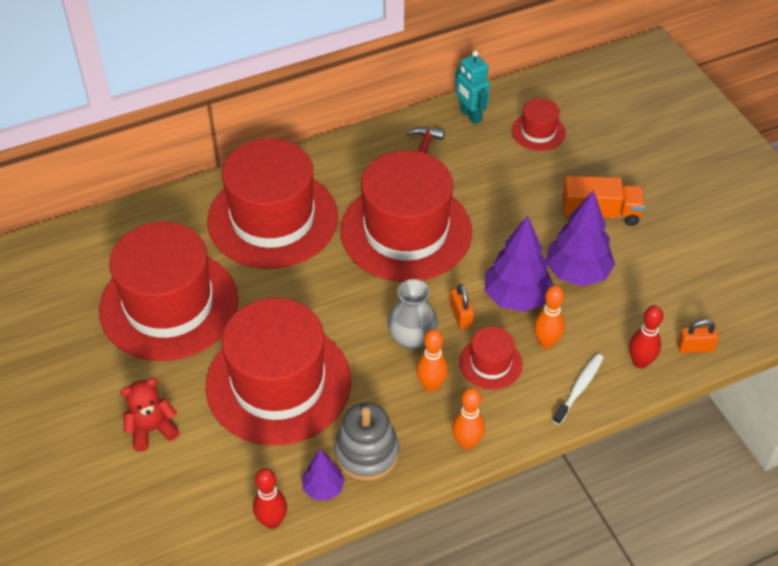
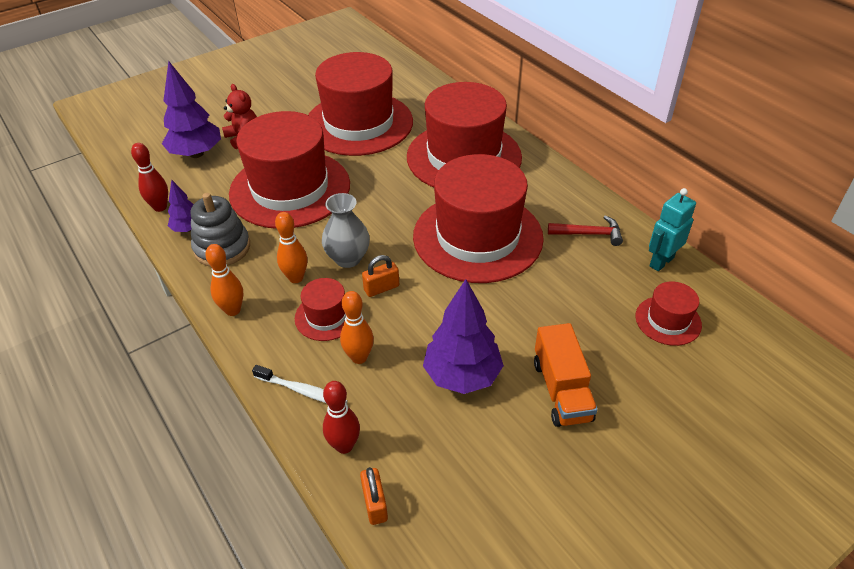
camera: 80 degrees right, 5 degrees down
(516, 297) = (414, 327): purple tree -> purple tree (196, 154)

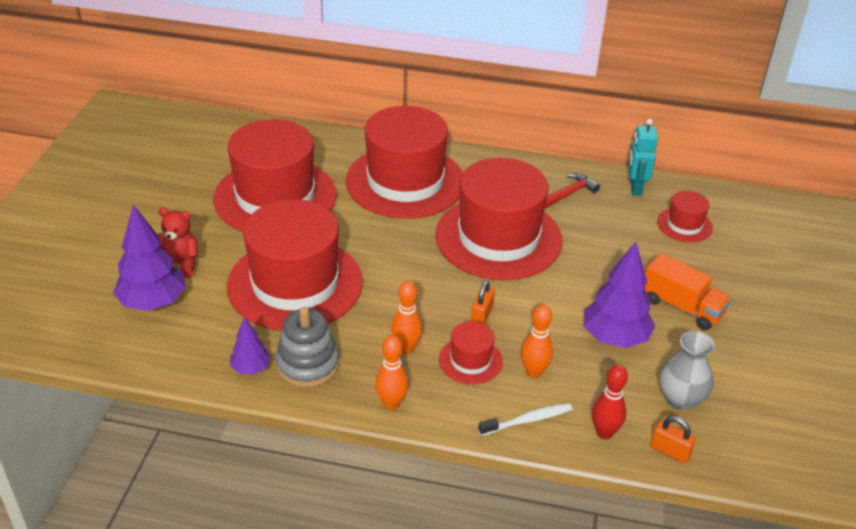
camera: 45 degrees left, 5 degrees down
(160, 207) = (192, 367): red bowling pin -> none
(348, 258) = (425, 309): grey vase -> grey vase (680, 399)

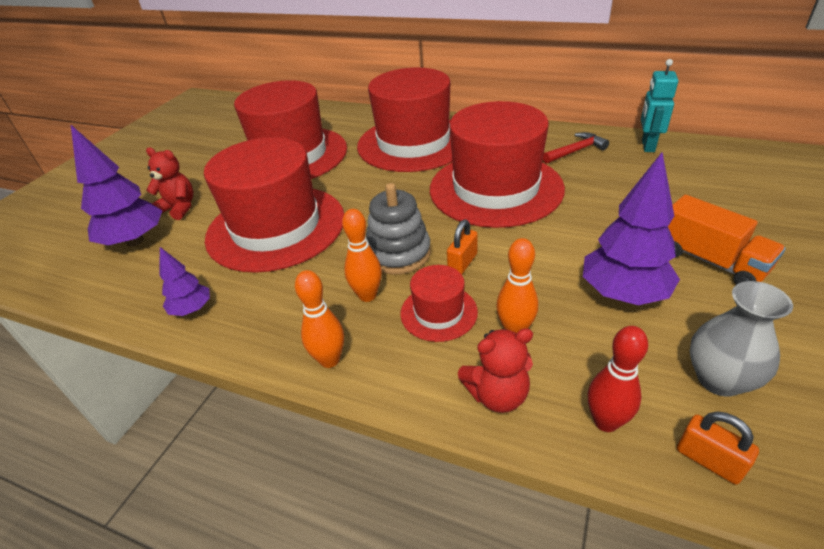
camera: 15 degrees right, 0 degrees up
(307, 364) = (253, 308): grey stacking toy -> grey stacking toy (398, 253)
(527, 420) = (497, 395): white toothbrush -> red teddy bear
(684, 225) = (706, 177): red hat -> none

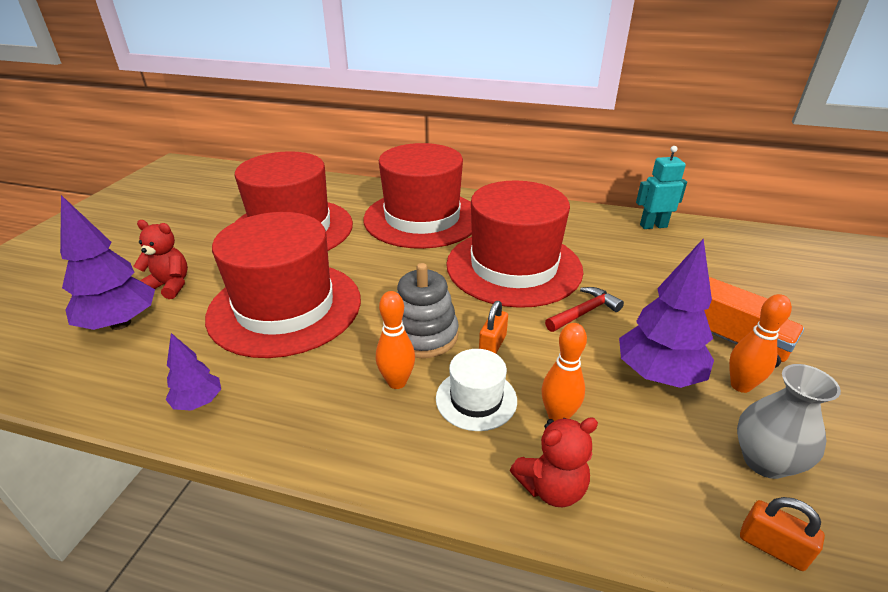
camera: 10 degrees left, 5 degrees down
(329, 360) = (365, 455): orange bowling pin -> orange bowling pin (740, 385)
(438, 312) = (476, 399): red hat -> white hat
(576, 151) = (586, 229): red hammer -> red hammer (584, 312)
(605, 422) = (665, 511): red bowling pin -> none
(647, 146) = (653, 226): turquoise robot -> turquoise robot turned 75 degrees clockwise

